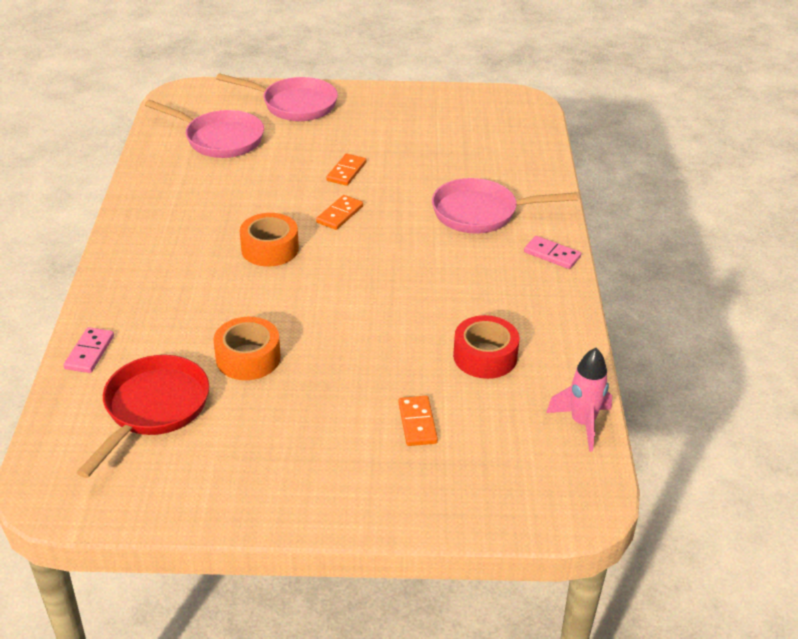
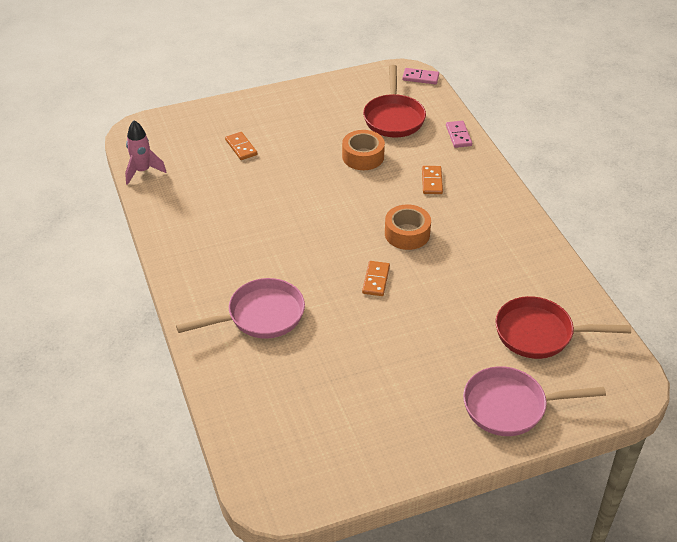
camera: 160 degrees right, 5 degrees up
(220, 139) = (539, 333): pink pan -> red pan
(346, 172) = (399, 328): orange domino -> orange domino (431, 181)
(485, 356) = (215, 195): red tape -> none
(552, 254) = (188, 289): pink domino -> pink domino (420, 78)

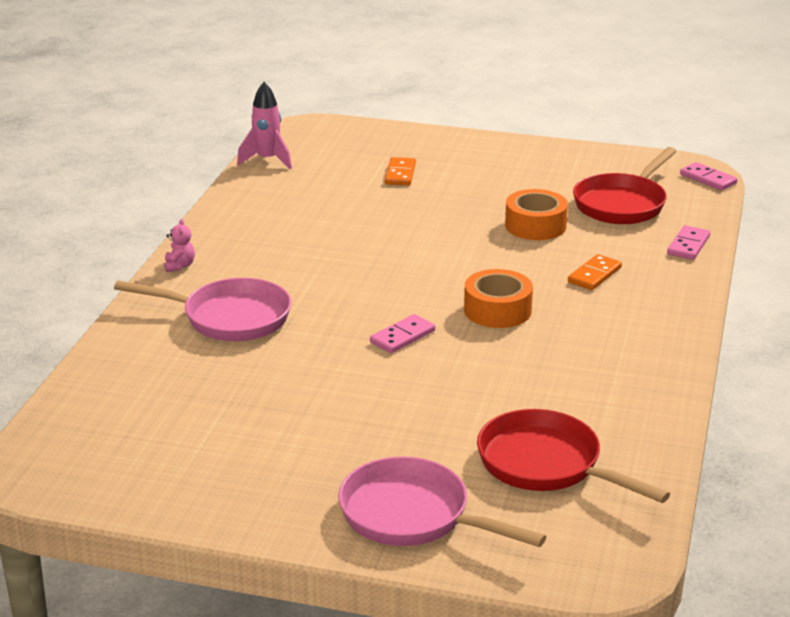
camera: 35 degrees right, 15 degrees down
(183, 288) = (179, 266): none -> pink teddy bear
(376, 280) = (402, 337): orange domino -> pink domino

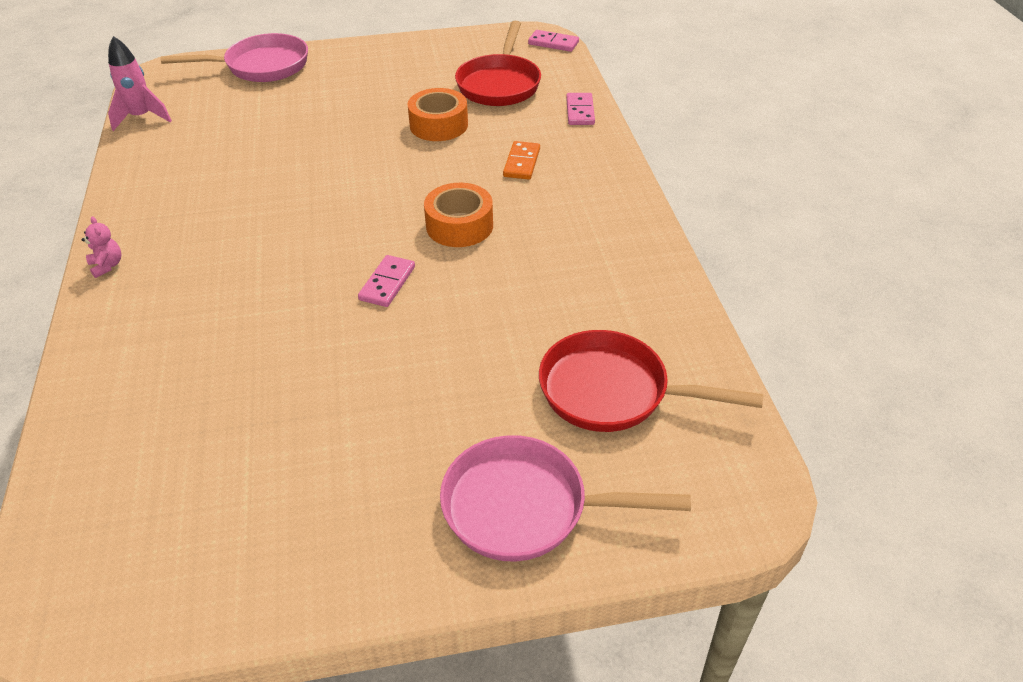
camera: 25 degrees left, 15 degrees up
(230, 318) = (195, 315): pink pan -> pink pan (261, 66)
(400, 174) = (283, 101): orange domino -> none

